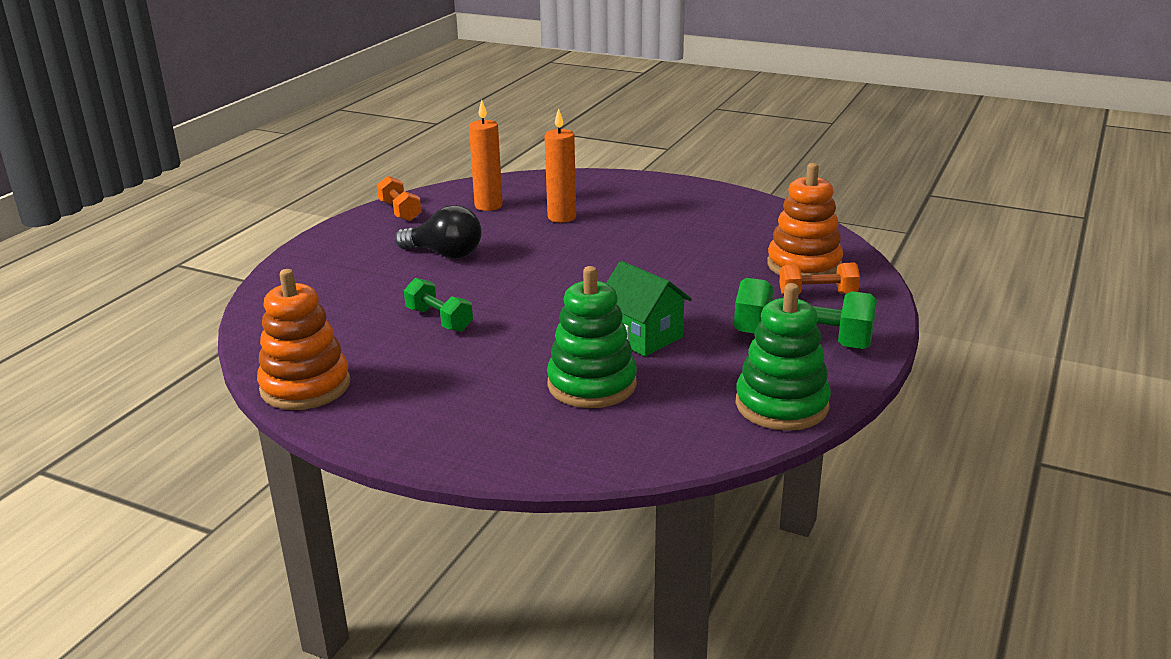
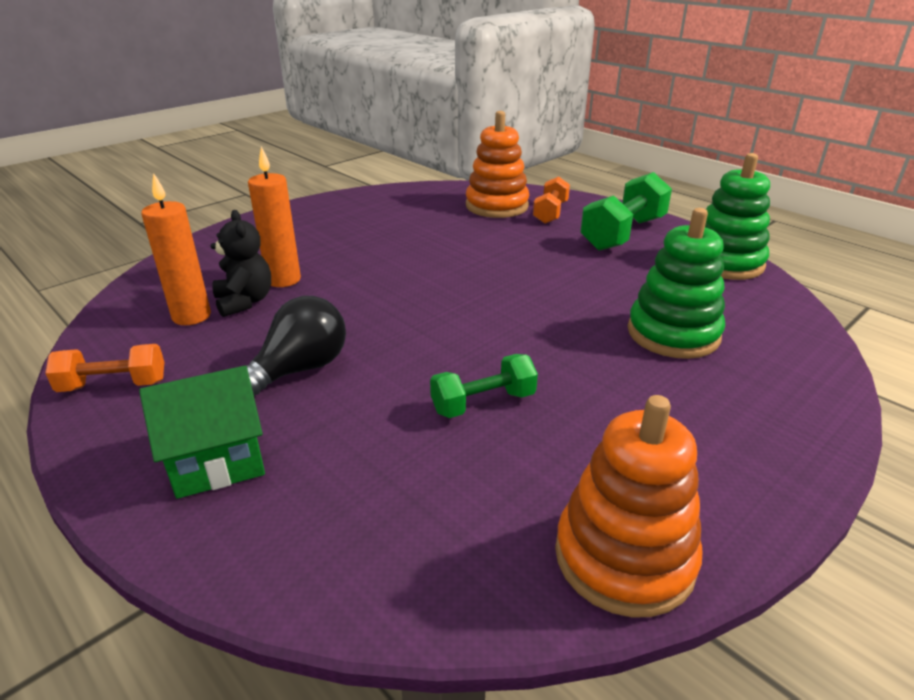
camera: 70 degrees left, 5 degrees up
(519, 215) = (245, 302): none -> black teddy bear
(643, 336) = (588, 291): green house -> green house (217, 461)

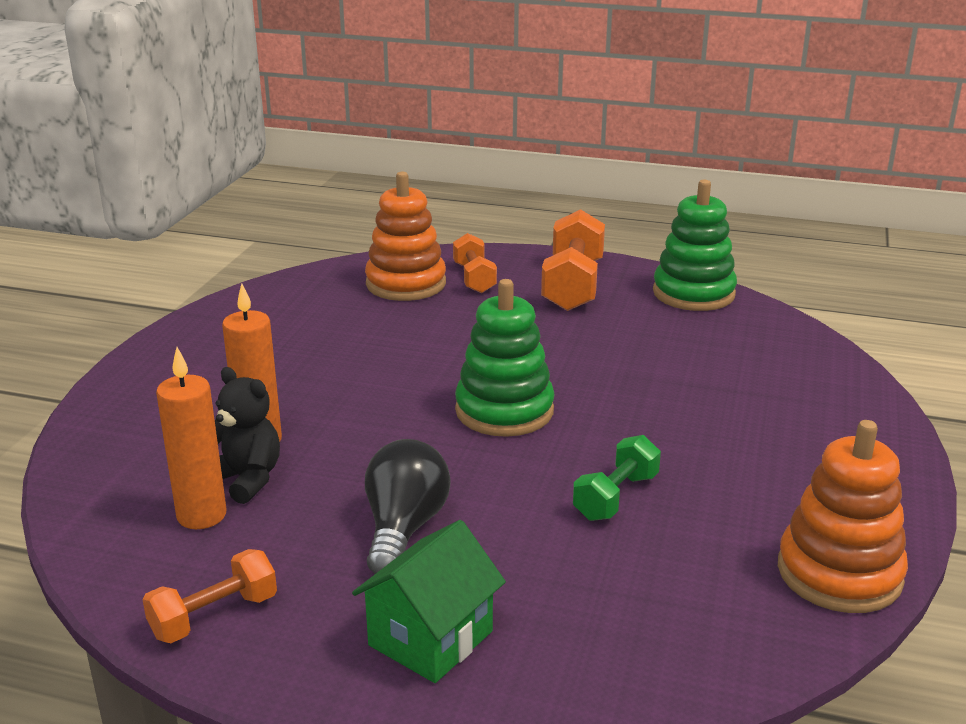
camera: 30 degrees left, 5 degrees down
(623, 234) = (572, 285): green dumbbell -> orange dumbbell
(673, 334) = (712, 379): green stacking toy -> green stacking toy (504, 411)

